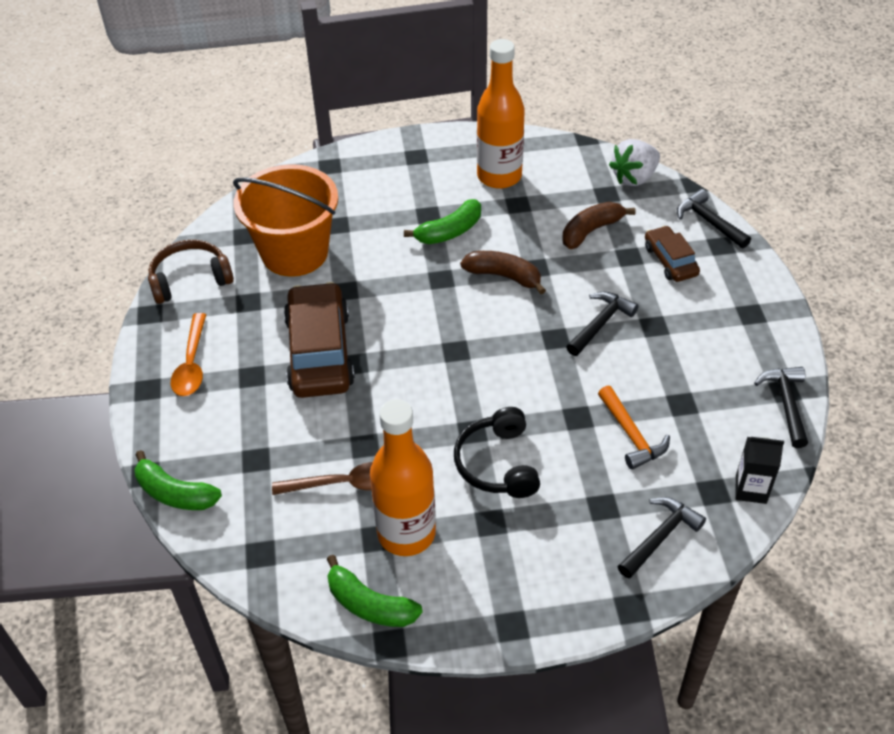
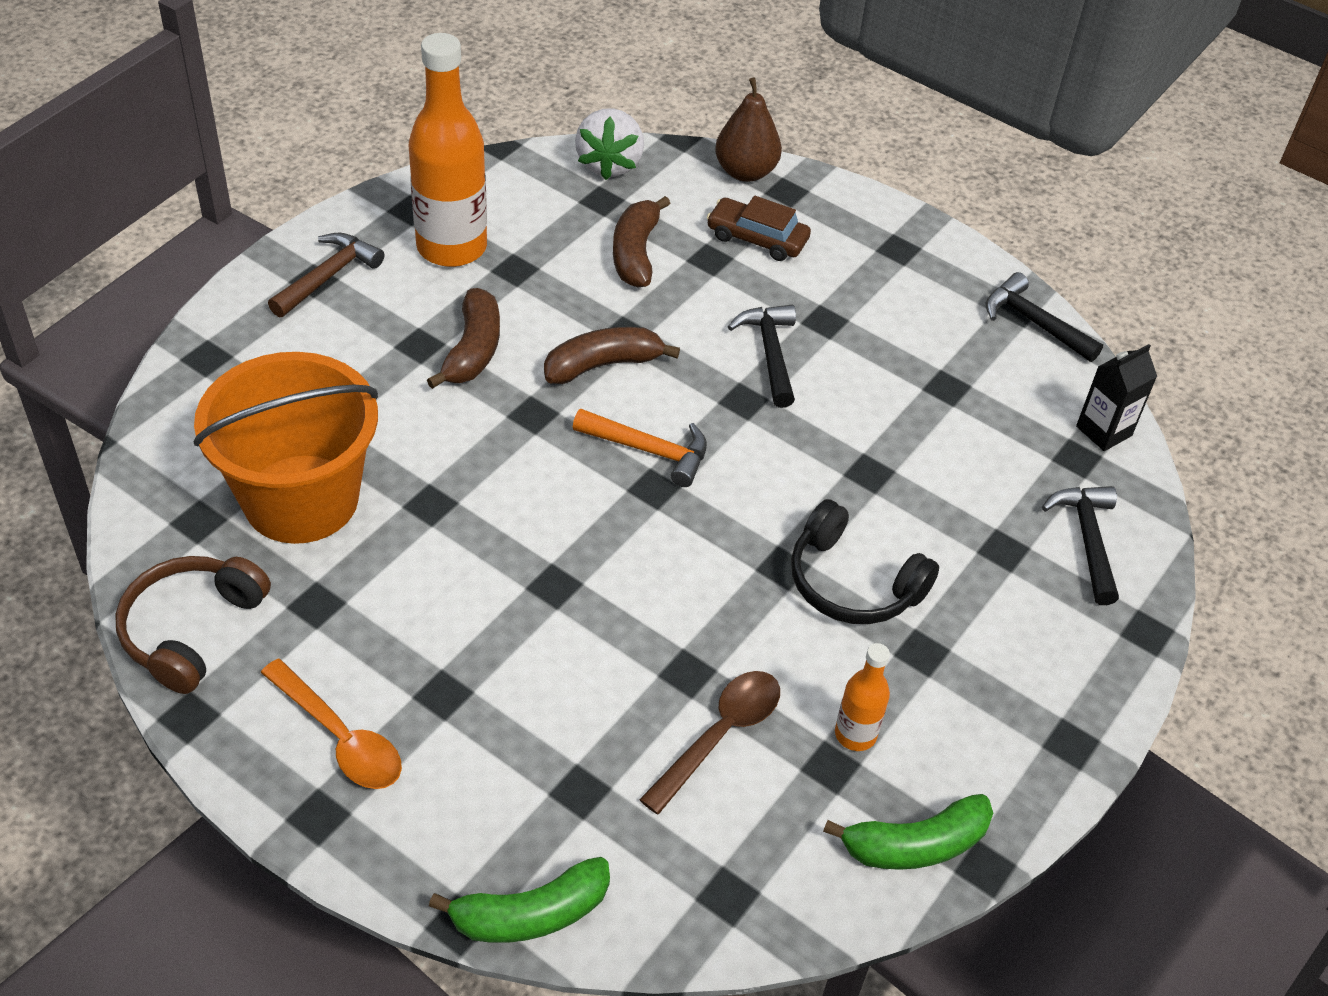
camera: 50 degrees left, 0 degrees up
(319, 351) = (493, 601): brown car -> none
(406, 533) = (855, 734): orange bottle -> orange bottle, size x0.48
(424, 158) = (328, 276): none -> brown hammer
(449, 231) = (473, 350): green banana -> brown banana
(631, 435) = (940, 454): orange hammer -> orange hammer (649, 450)
(709, 222) = (745, 172): black hammer -> brown pear

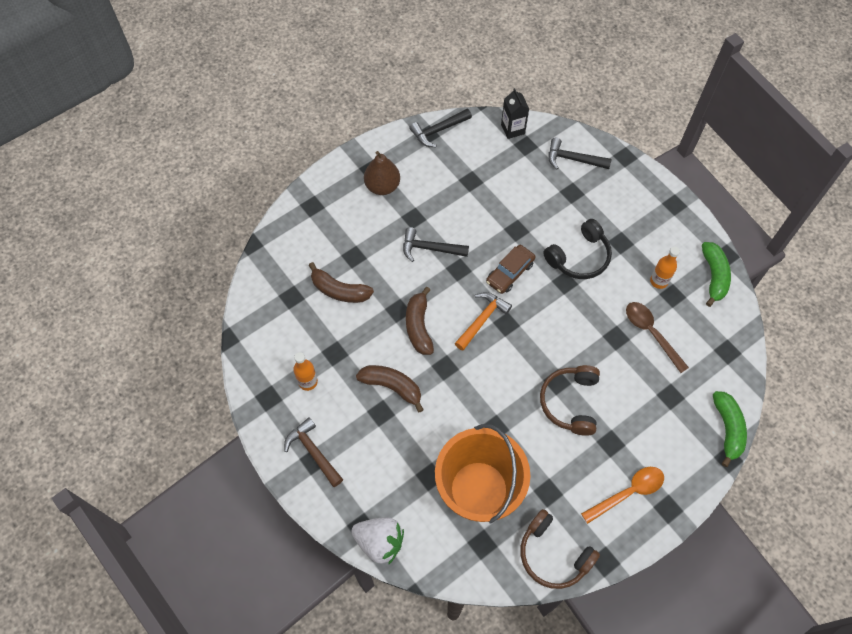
camera: 70 degrees left, 15 degrees up
(452, 247) = (308, 382): orange bottle -> orange bottle, size x0.48
(514, 612) = (570, 402): none -> brown headphones
(609, 164) = (262, 285): white strawberry -> white strawberry (379, 542)
(745, 172) = (290, 220): brown pear -> brown pear (382, 186)
(757, 238) = (344, 230): brown car -> brown car (510, 272)

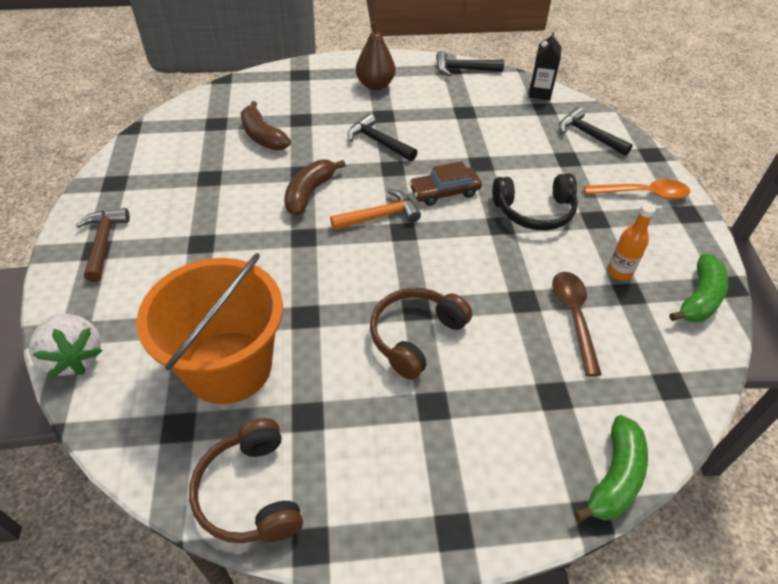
camera: 30 degrees right, 15 degrees down
(308, 382) = (161, 187): orange bottle -> none
(392, 387) = (234, 227): brown banana -> none
(628, 492) = (411, 476): orange spoon -> orange spoon (642, 194)

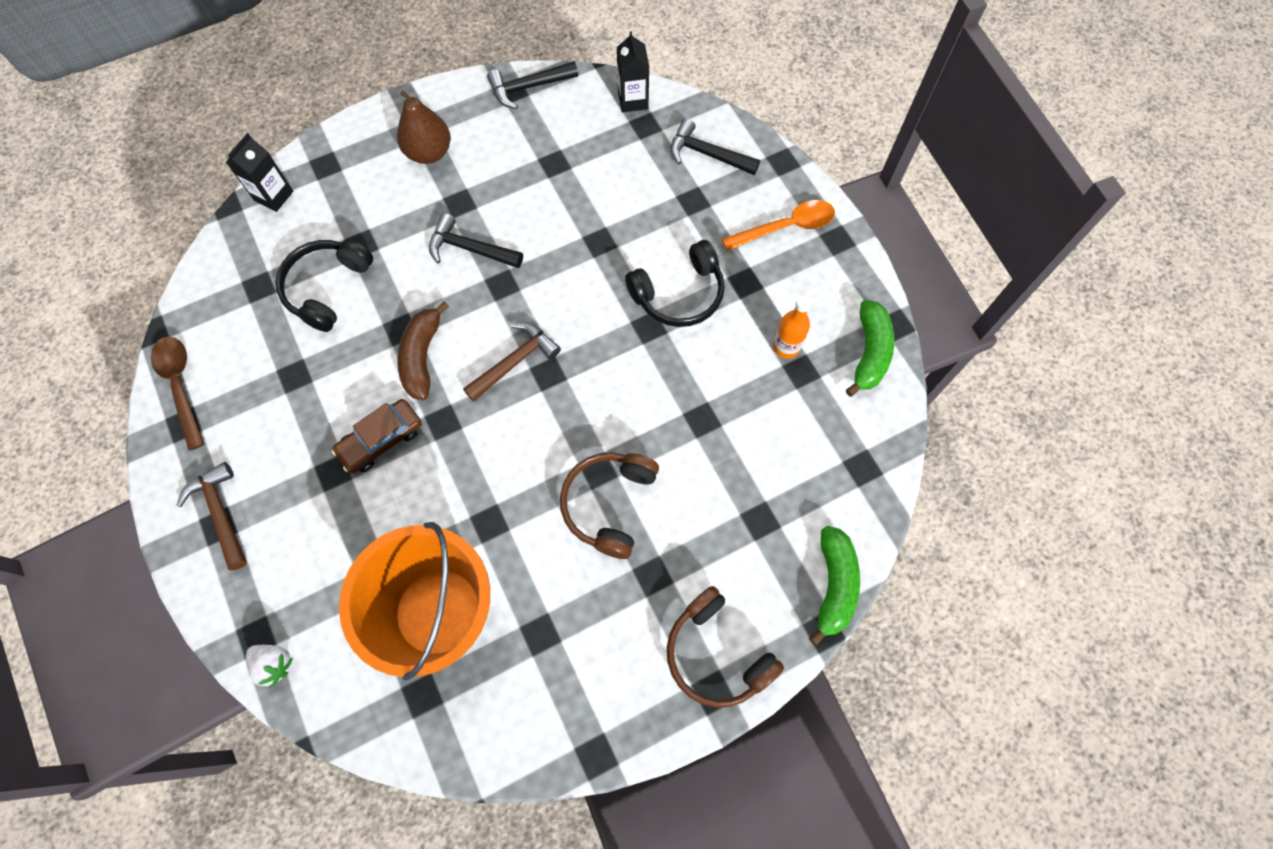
camera: 20 degrees left, 20 degrees up
(74, 357) = (274, 664): white strawberry -> white strawberry, size x0.60
(250, 493) = (521, 731): brown headphones -> brown headphones (716, 654)
(256, 81) = (274, 196): none -> black carton
(262, 136) = (327, 288): brown banana -> black headphones
(380, 216) = (515, 362): orange hammer -> brown hammer
(444, 192) = (573, 300): brown car -> brown car (381, 440)
(574, 317) = (755, 421): brown spoon -> brown spoon (180, 386)

